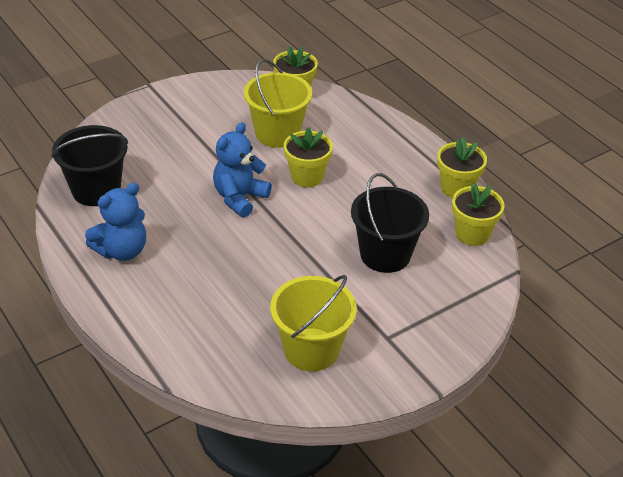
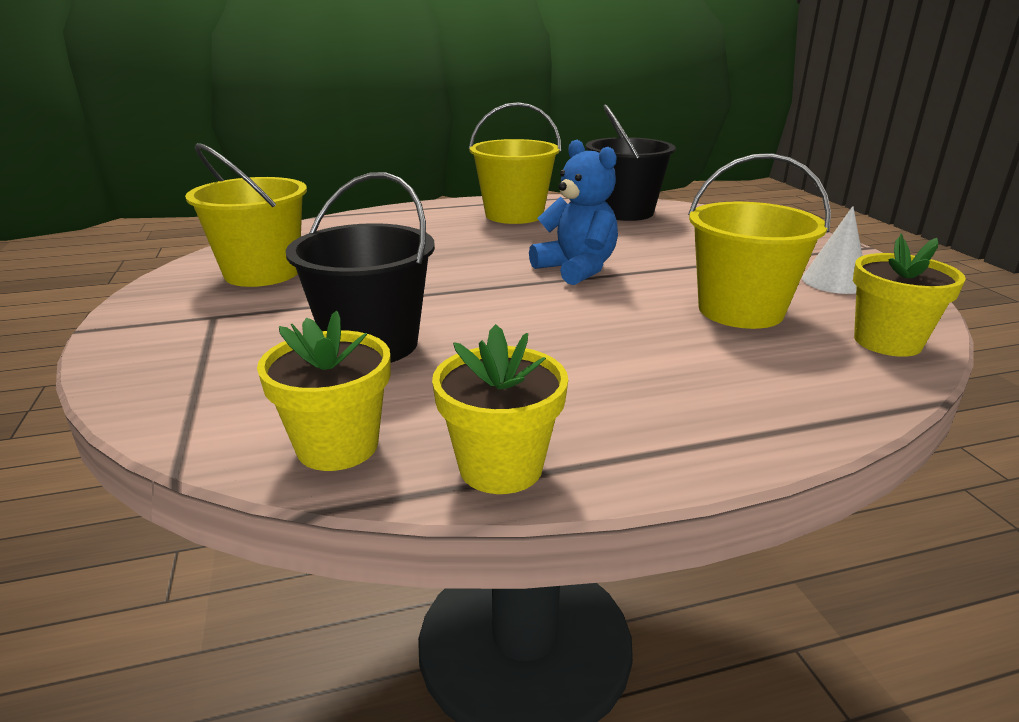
camera: 110 degrees right, 15 degrees down
(122, 250) = (514, 215): blue teddy bear -> yellow bucket
(219, 101) = (834, 281): none -> white cone
(307, 177) = (609, 316): yellow flower pot -> none

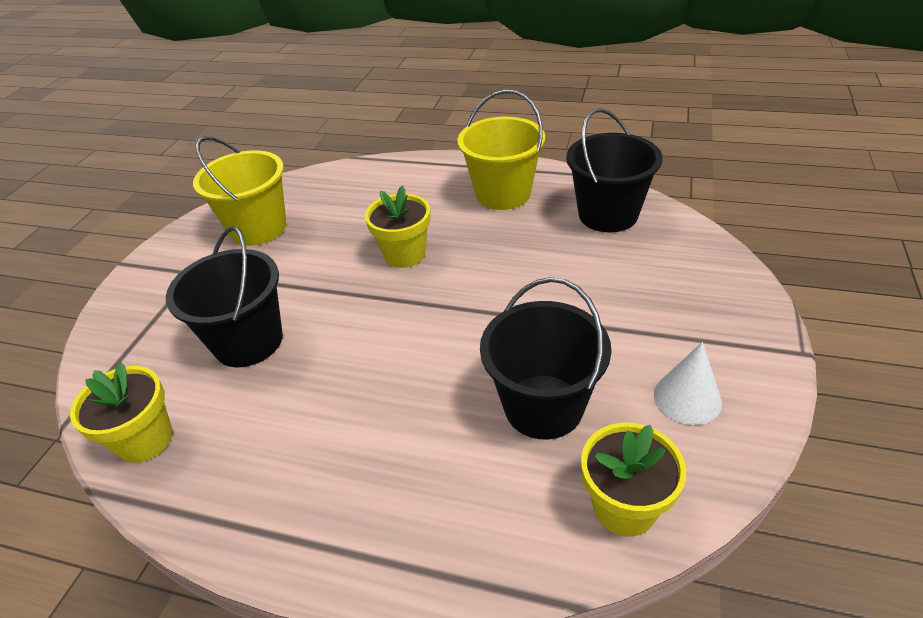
camera: 35 degrees right, 15 degrees up
(500, 467) = (203, 505): yellow flower pot -> yellow flower pot (404, 254)
(576, 269) = (471, 295): blue teddy bear -> none
(740, 310) = (543, 406): yellow bucket -> black bucket

